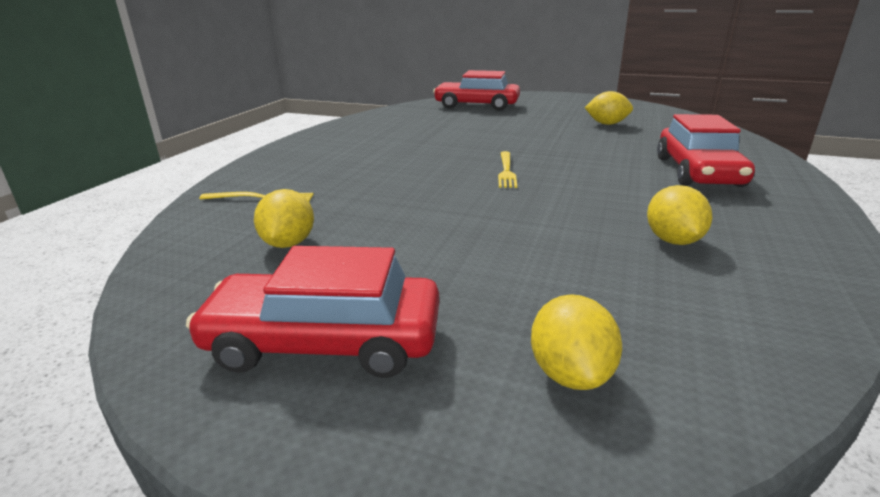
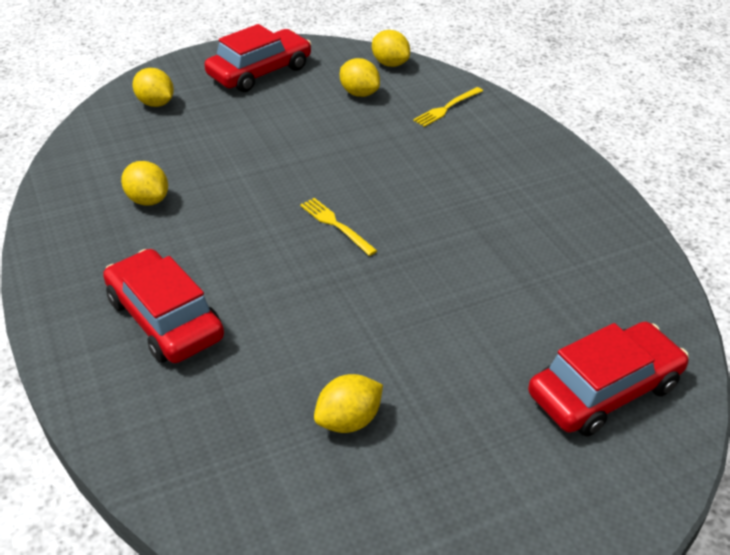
camera: 135 degrees right, 15 degrees up
(178, 259) = (390, 64): none -> yellow lemon

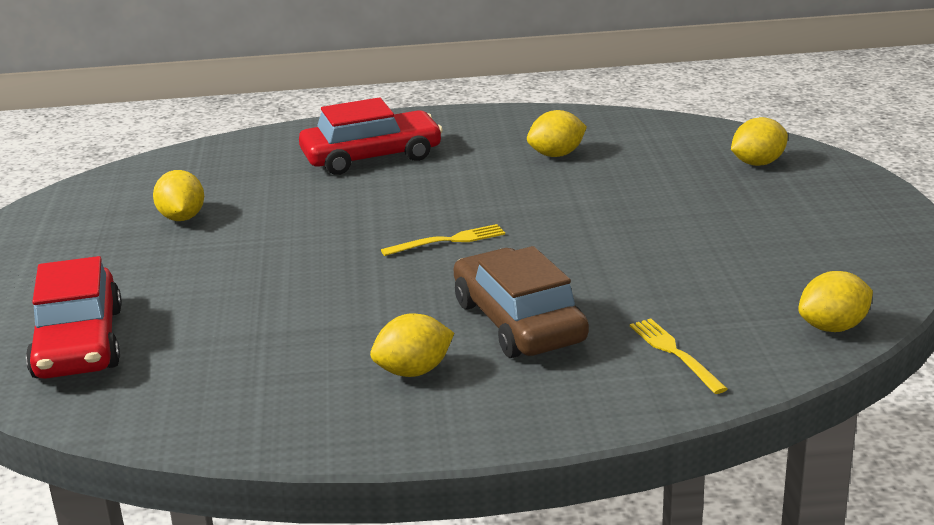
camera: 110 degrees right, 15 degrees down
(260, 72) = (827, 227): red car -> none
(359, 93) = (743, 290): yellow lemon -> yellow lemon (413, 371)
(442, 168) = (518, 322): none -> brown car

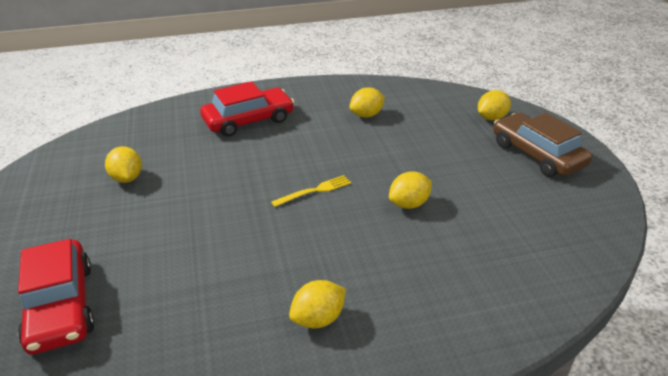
camera: 10 degrees left, 10 degrees up
(518, 322) = (380, 264): brown car -> brown car (537, 154)
(675, 353) = (495, 287): yellow fork -> none
(833, 327) = (588, 256): yellow lemon -> yellow lemon (409, 204)

